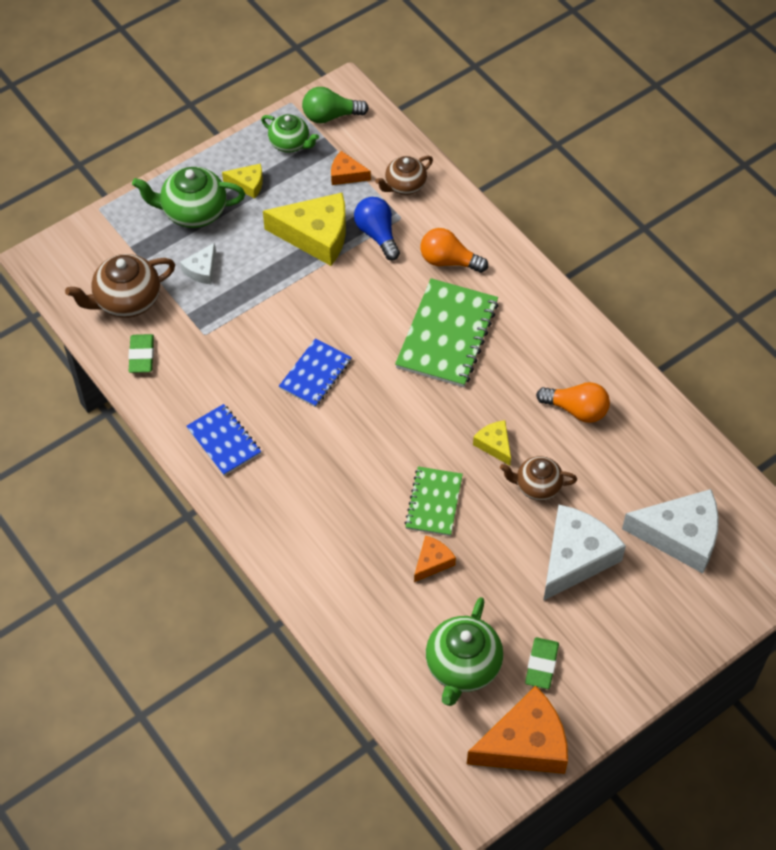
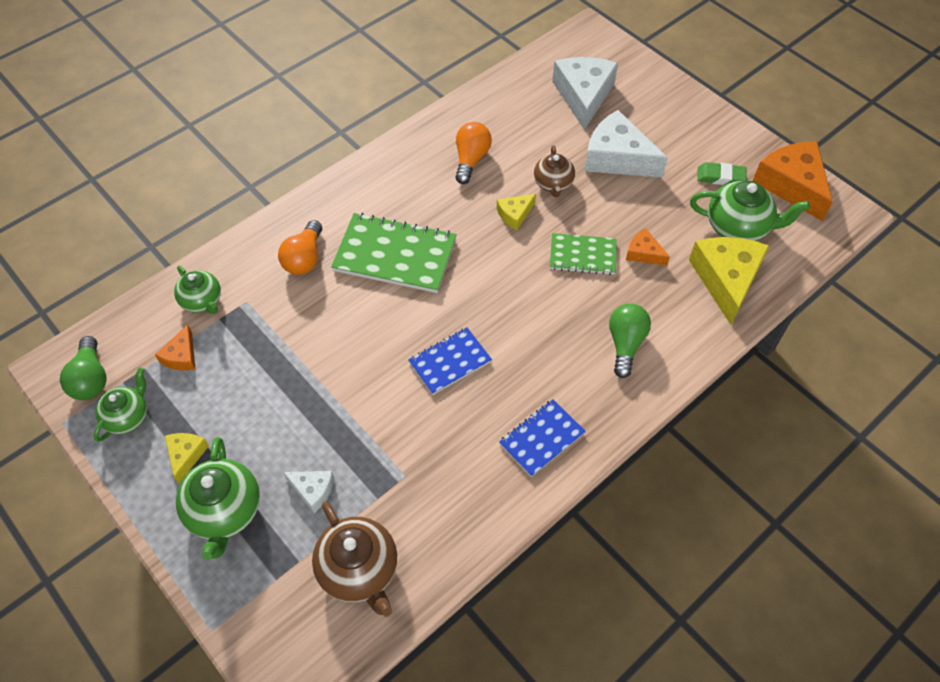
camera: 95 degrees left, 0 degrees up
(142, 356) = (438, 540): green eraser -> none
(315, 374) = (450, 362): blue notebook -> blue notebook turned 60 degrees counterclockwise
(316, 235) = (266, 378): yellow cheese -> yellow cheese (726, 279)
(318, 526) = (625, 344): none -> green light bulb
(377, 234) = (267, 321): blue light bulb -> none
(404, 185) = (202, 301): brown teapot -> green teapot

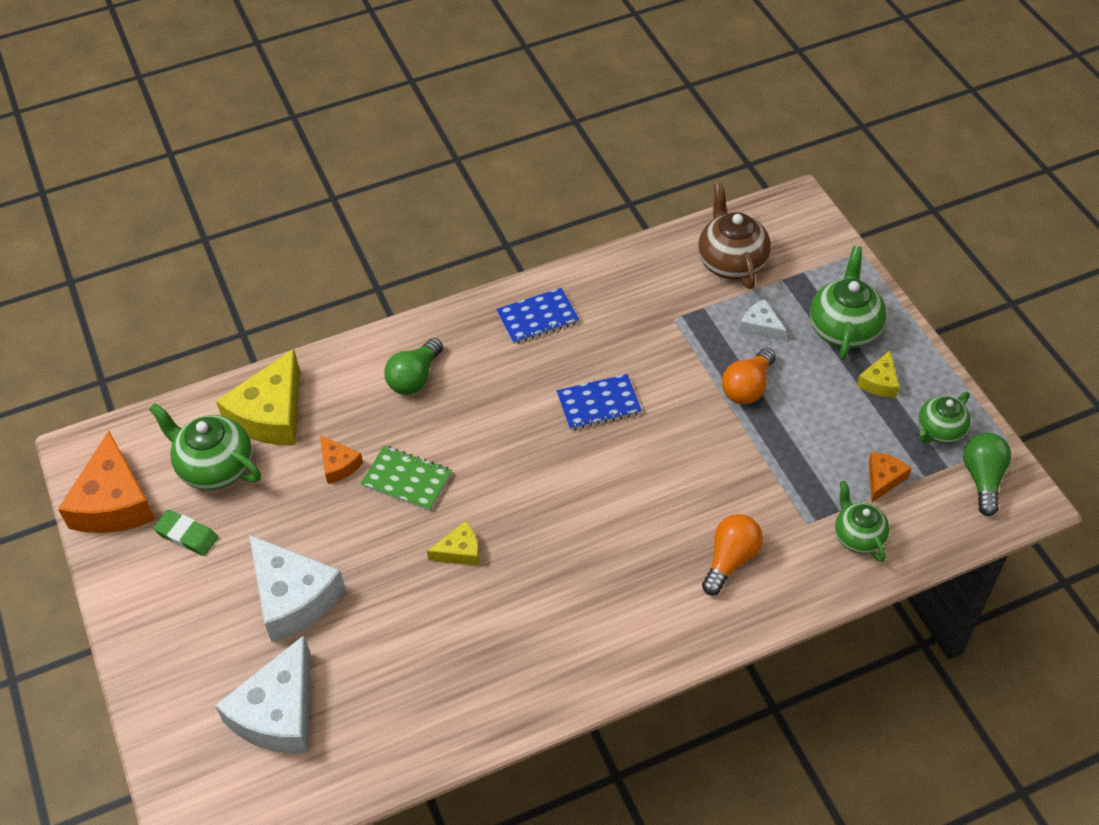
camera: 160 degrees left, 5 degrees down
(395, 255) = (621, 536): green notebook -> none
(471, 159) = (481, 646): orange light bulb -> orange light bulb (747, 387)
(553, 184) = (393, 580): brown teapot -> none

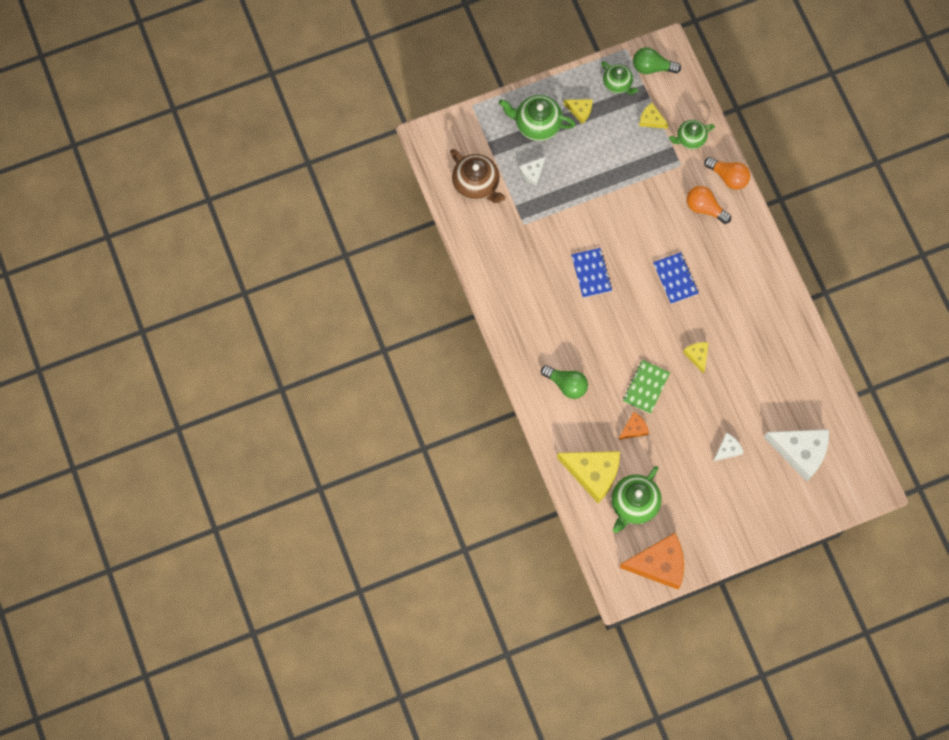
camera: 90 degrees left, 20 degrees up
(187, 535) = (684, 516): green eraser -> none
(293, 597) = (727, 449): white cheese -> white cheese, size x0.49
(537, 318) = (519, 308): blue notebook -> blue notebook (675, 278)
(731, 262) = (476, 184): brown teapot -> brown teapot turned 120 degrees counterclockwise
(747, 387) = (581, 186): orange light bulb -> orange light bulb (728, 177)
(883, 479) = (651, 120): orange cheese -> yellow cheese

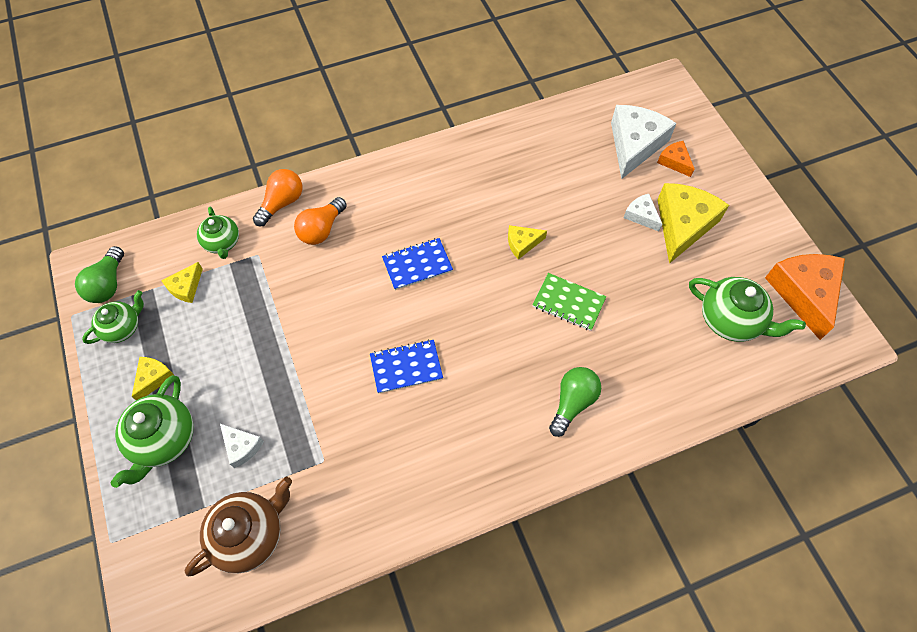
camera: 90 degrees left, 10 degrees down
(593, 473) = (697, 370): yellow cheese -> yellow cheese (683, 225)
(634, 428) = (627, 318): orange cheese -> orange cheese (674, 162)

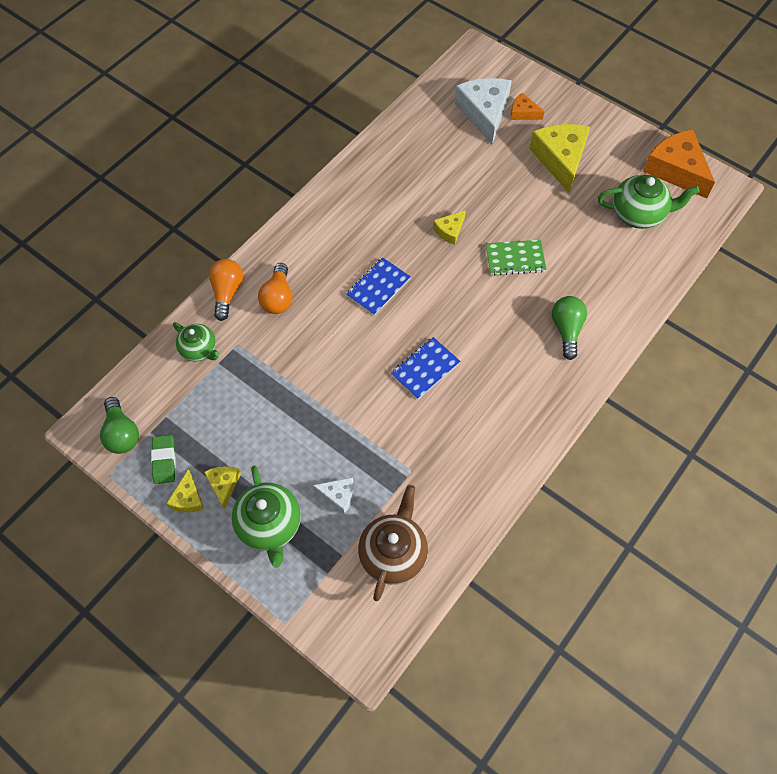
camera: 30 degrees left, 0 degrees up
(122, 327) = (164, 460): green teapot -> green eraser
(186, 287) = (195, 401): yellow cheese -> yellow cheese (188, 498)
(641, 215) = (525, 166): white cheese -> none

